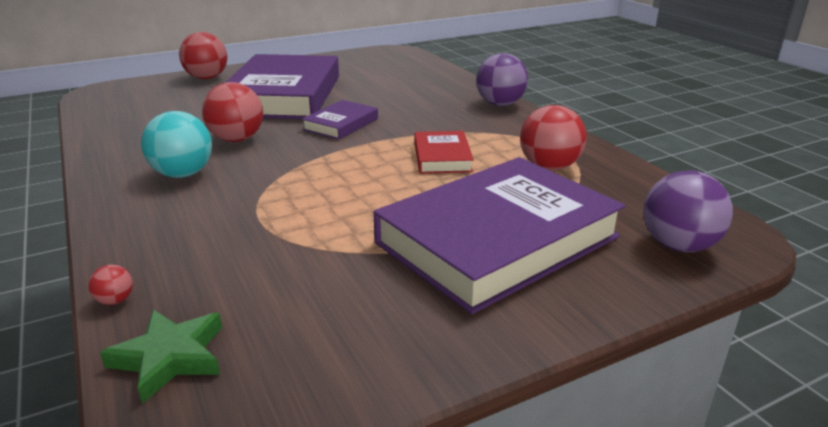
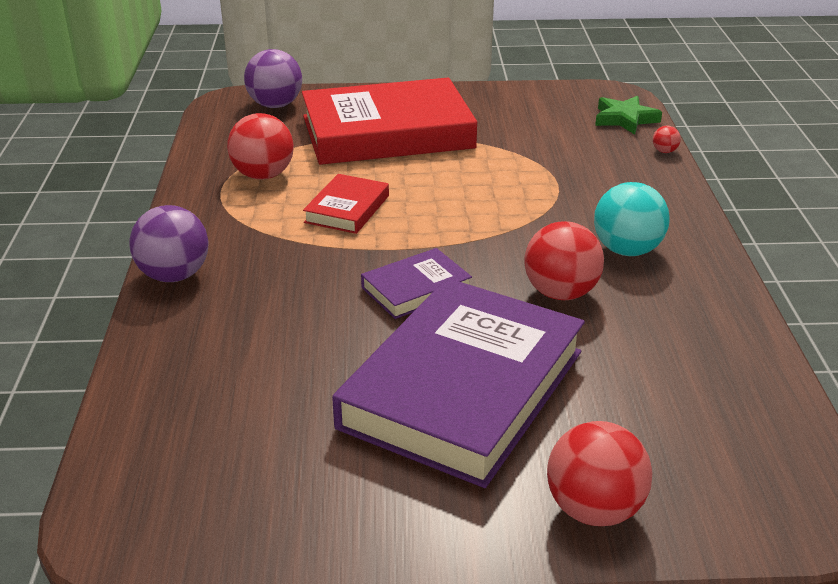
camera: 155 degrees left, 5 degrees up
(497, 240) = (387, 132): purple book -> red book

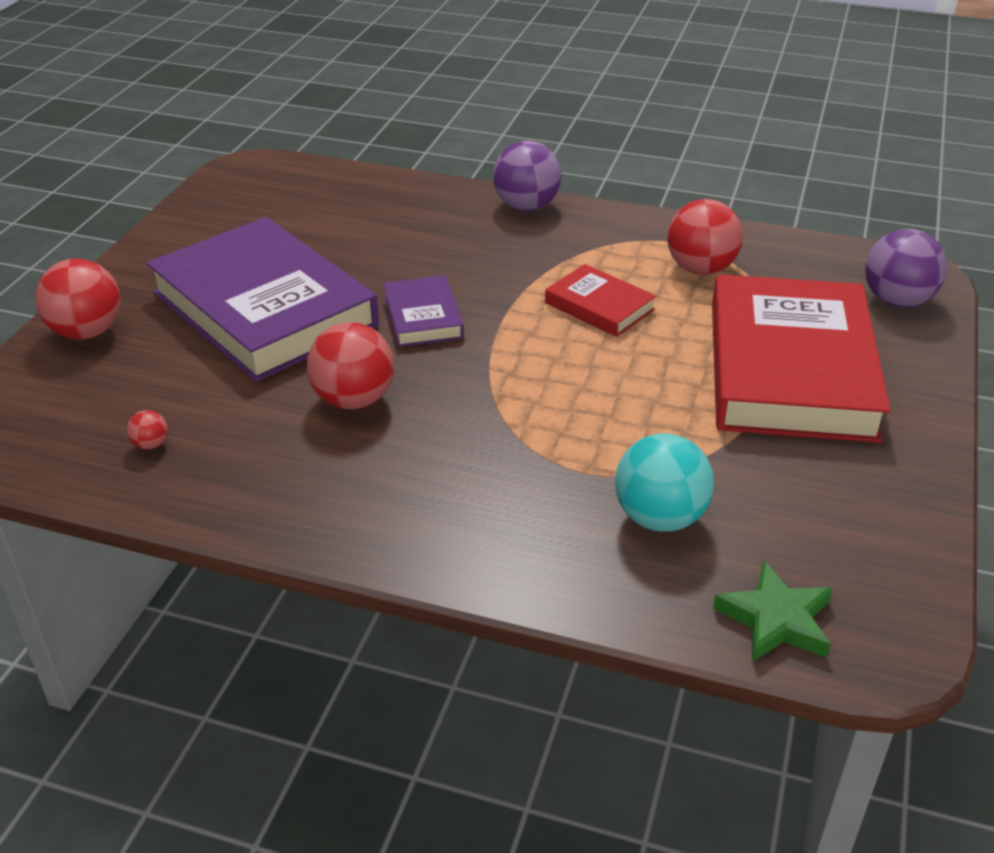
camera: 110 degrees right, 5 degrees up
(627, 250) = (399, 475): turquoise ball -> turquoise ball (659, 517)
(664, 151) = (640, 619): red ball -> red ball (151, 444)

